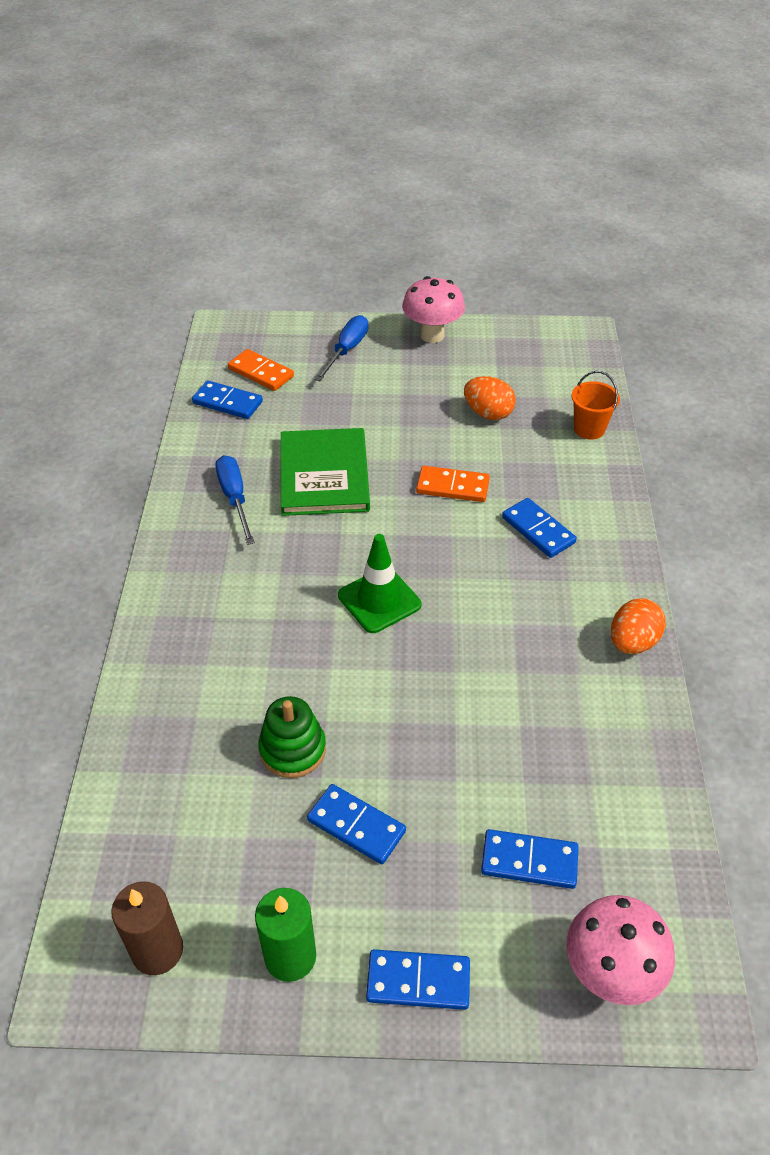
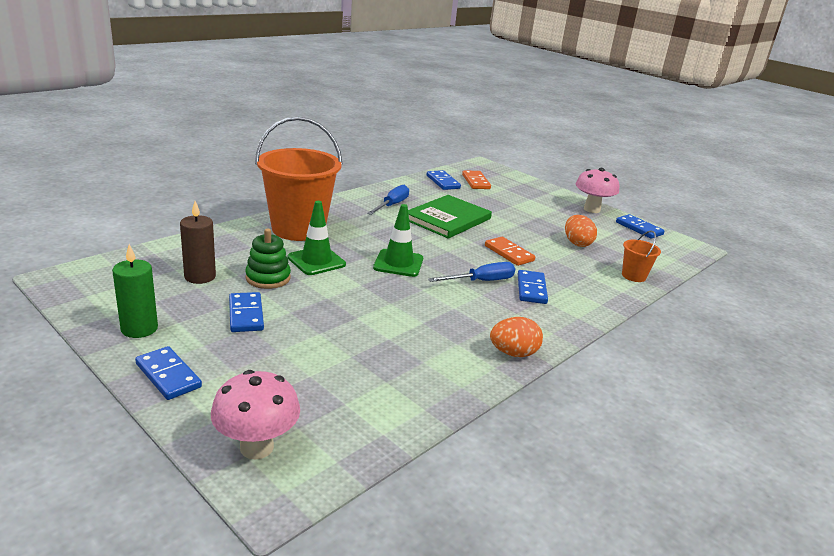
camera: 40 degrees right, 20 degrees down
(157, 950) = (102, 291): brown candle -> brown candle (200, 276)
(200, 636) = (298, 229): none -> orange bucket
(298, 674) = (316, 261): none -> green traffic cone
(347, 350) = (533, 194): blue screwdriver -> blue screwdriver (481, 281)
(529, 861) = (298, 381): blue domino -> blue domino (639, 228)

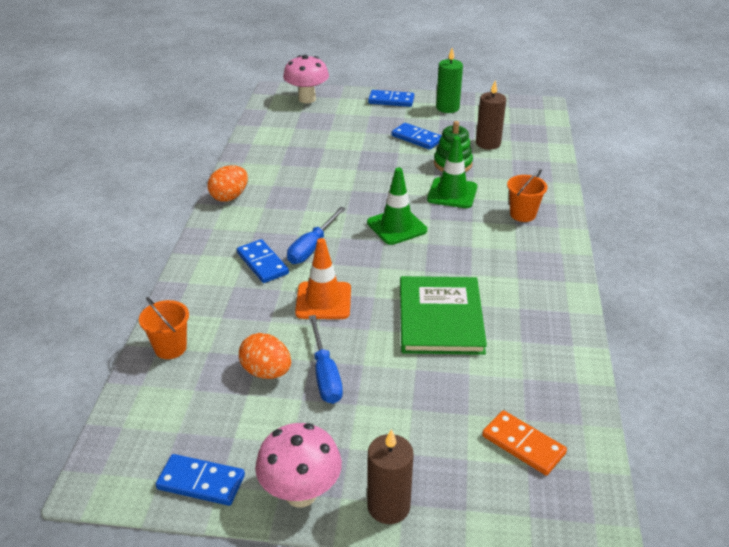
camera: 145 degrees right, 10 degrees up
(298, 229) = (522, 214): orange bucket -> orange bucket, size x0.44
(392, 205) = (520, 302): blue screwdriver -> blue screwdriver (325, 374)
(443, 182) = (553, 404): blue domino -> none
(509, 253) = (323, 301): orange domino -> orange traffic cone
(555, 194) = (388, 506): none -> brown candle

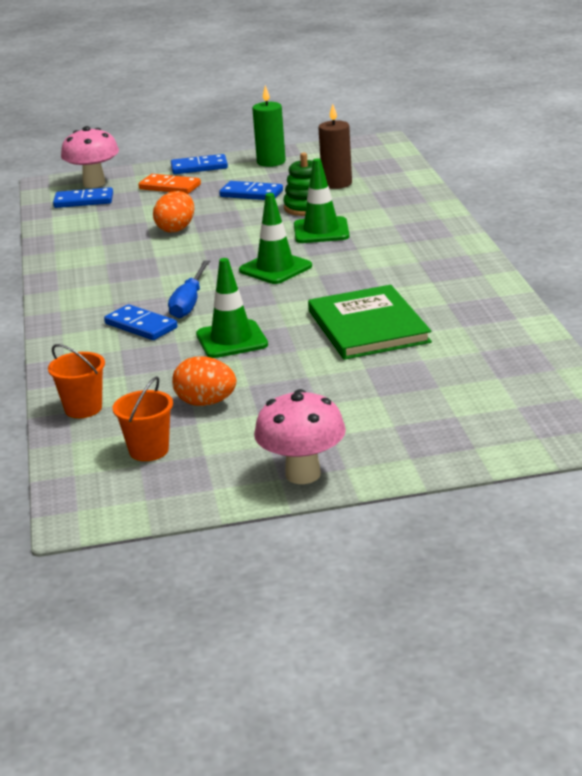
camera: 15 degrees left, 10 degrees down
(201, 482) = (192, 491): blue domino -> blue domino (84, 201)
(229, 197) = (60, 282): orange egg -> orange egg (176, 229)
(323, 301) = (231, 340): orange traffic cone -> green traffic cone
(325, 374) = (271, 391): blue screwdriver -> none
(388, 506) = (397, 462): brown candle -> none
(522, 214) = (409, 233): orange bucket -> orange bucket (149, 450)
(523, 445) = (505, 394): orange domino -> orange domino (170, 187)

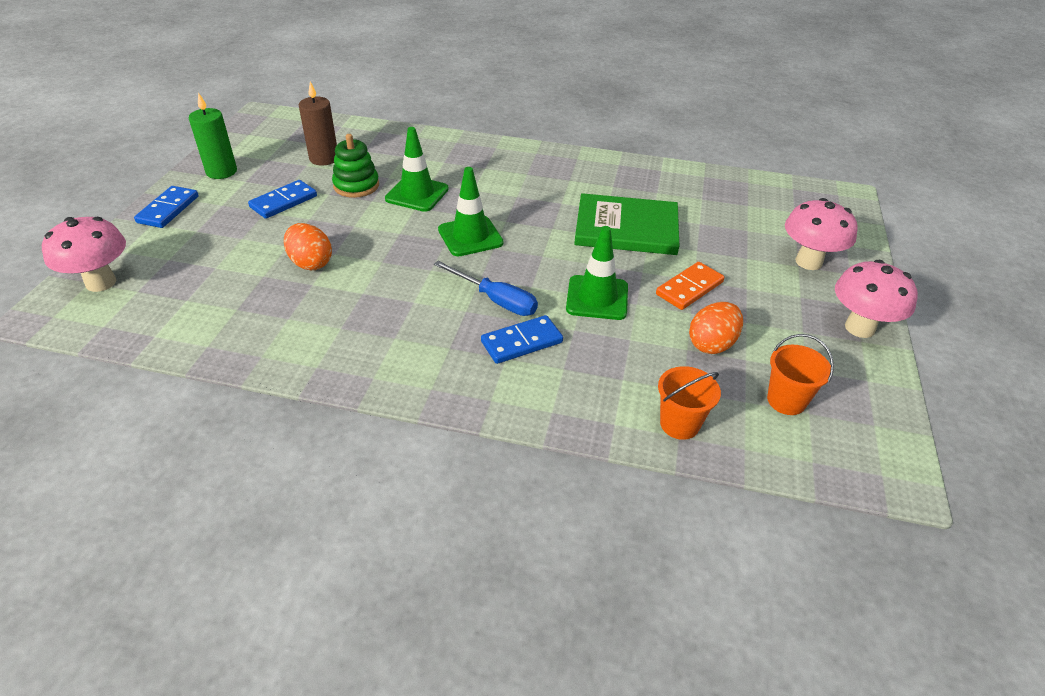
camera: 70 degrees left, 15 degrees up
(84, 201) = (143, 302): blue domino -> none
(170, 187) = (193, 239): orange domino -> orange domino (689, 288)
(408, 429) = (808, 262): none -> pink mushroom

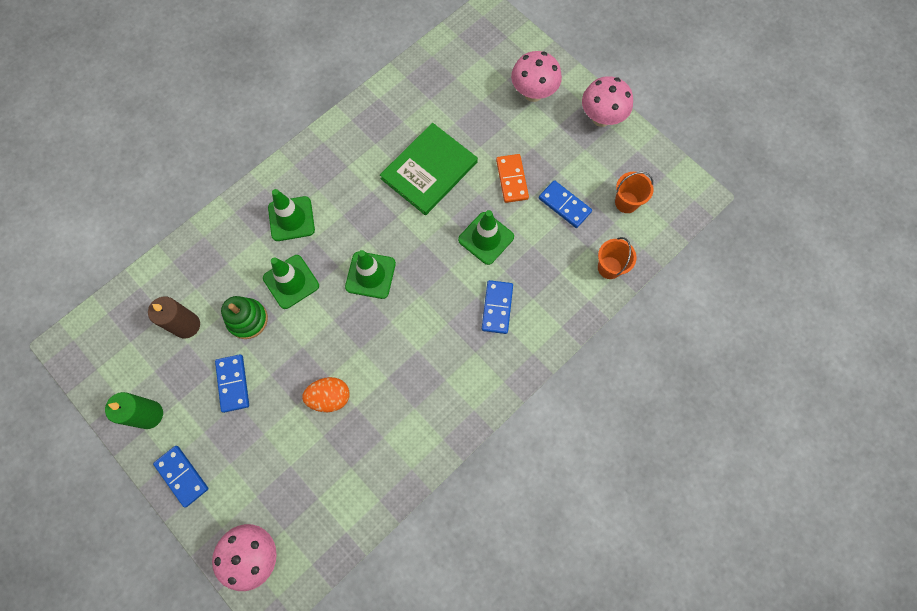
camera: 55 degrees left, 30 degrees up
(481, 171) = (291, 219): none -> green traffic cone
(496, 300) = (449, 299): blue screwdriver -> none
(712, 344) = (564, 205): orange egg -> blue domino

